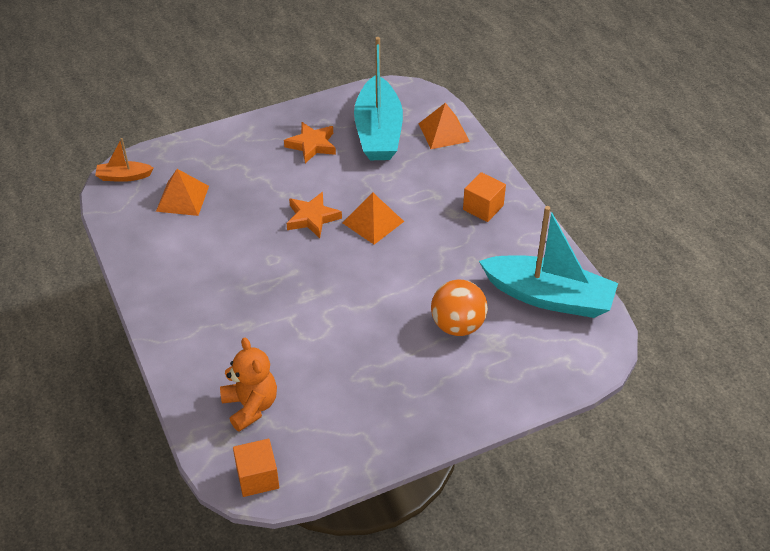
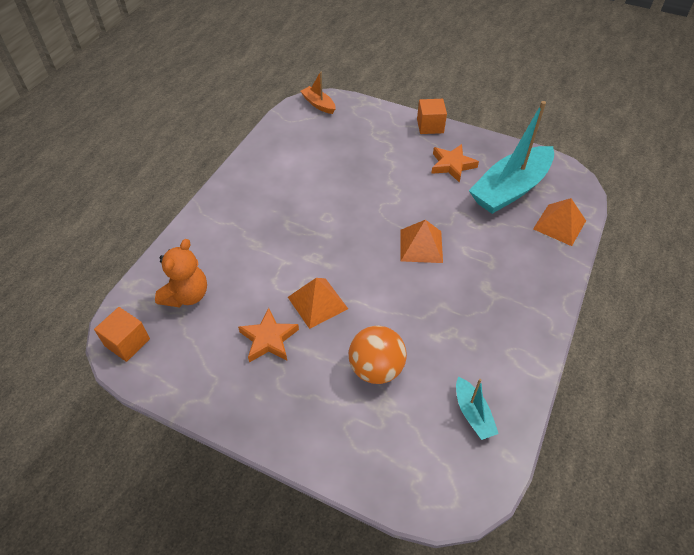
camera: 50 degrees right, 5 degrees up
(182, 198) = (330, 140): orange pyramid -> orange pyramid (317, 302)
(312, 218) = (386, 211): orange star -> orange star (269, 339)
(483, 207) = (514, 301): orange cube -> orange cube (430, 126)
(548, 297) = (473, 413): turquoise boat -> turquoise boat, size x0.46

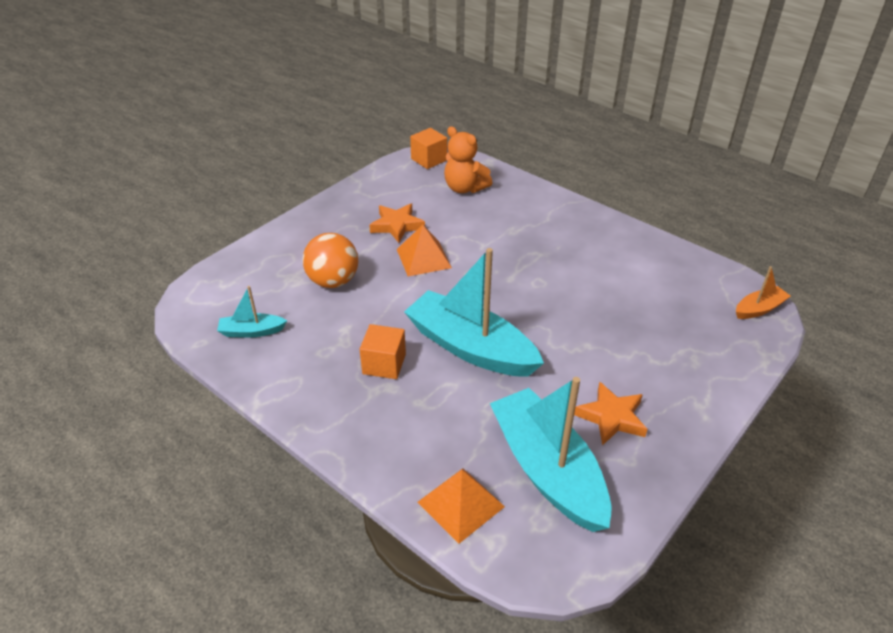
camera: 105 degrees right, 10 degrees down
(421, 246) = (470, 347): orange pyramid -> turquoise boat
(430, 126) = (707, 416): orange cube -> orange cube (384, 364)

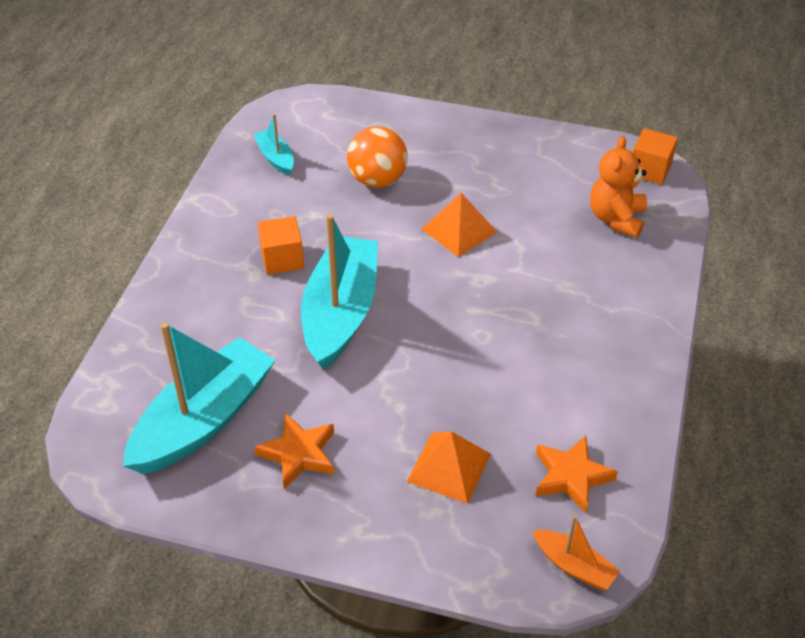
camera: 65 degrees right, 5 degrees up
(397, 226) = (500, 190): orange star -> orange star (571, 476)
(461, 504) = (137, 369): orange pyramid -> orange pyramid (449, 467)

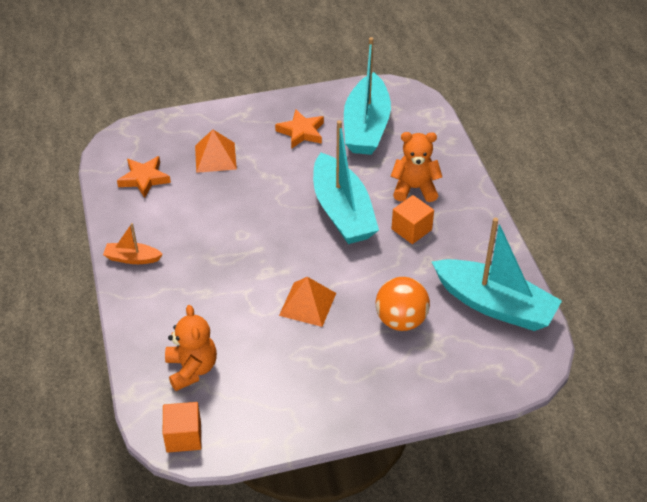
camera: 150 degrees right, 0 degrees up
(231, 304) = (414, 188): none -> orange teddy bear
(275, 158) = (494, 304): turquoise boat -> turquoise boat, size x2.17
(574, 566) = (124, 141): orange boat -> orange boat (132, 258)

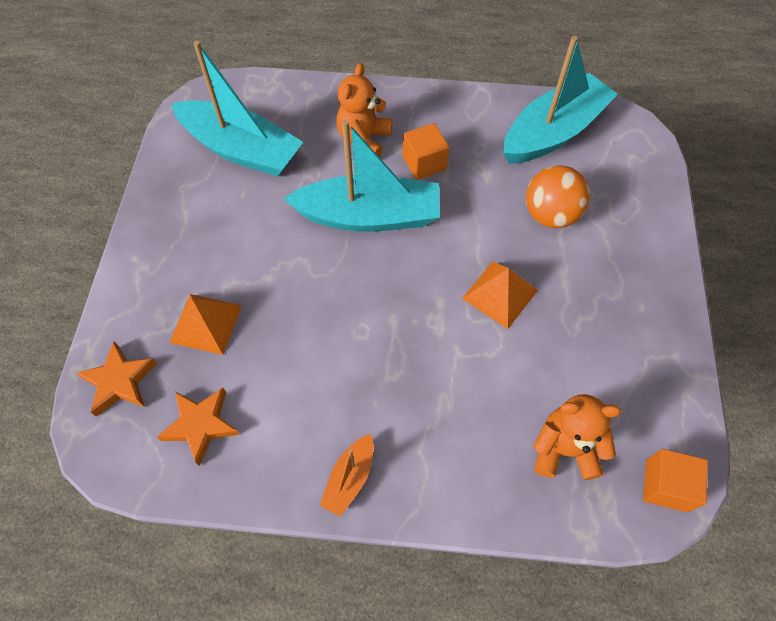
camera: 70 degrees left, 15 degrees up
(301, 132) = (213, 215): orange star -> orange star (119, 381)

